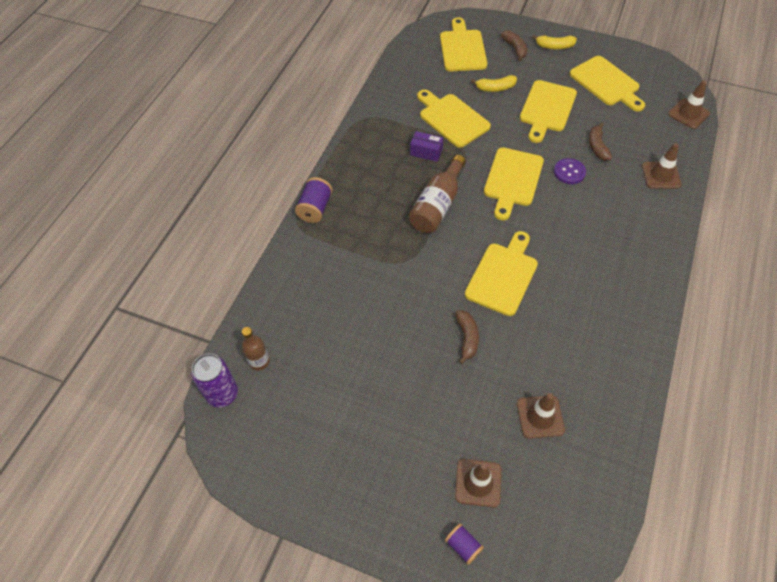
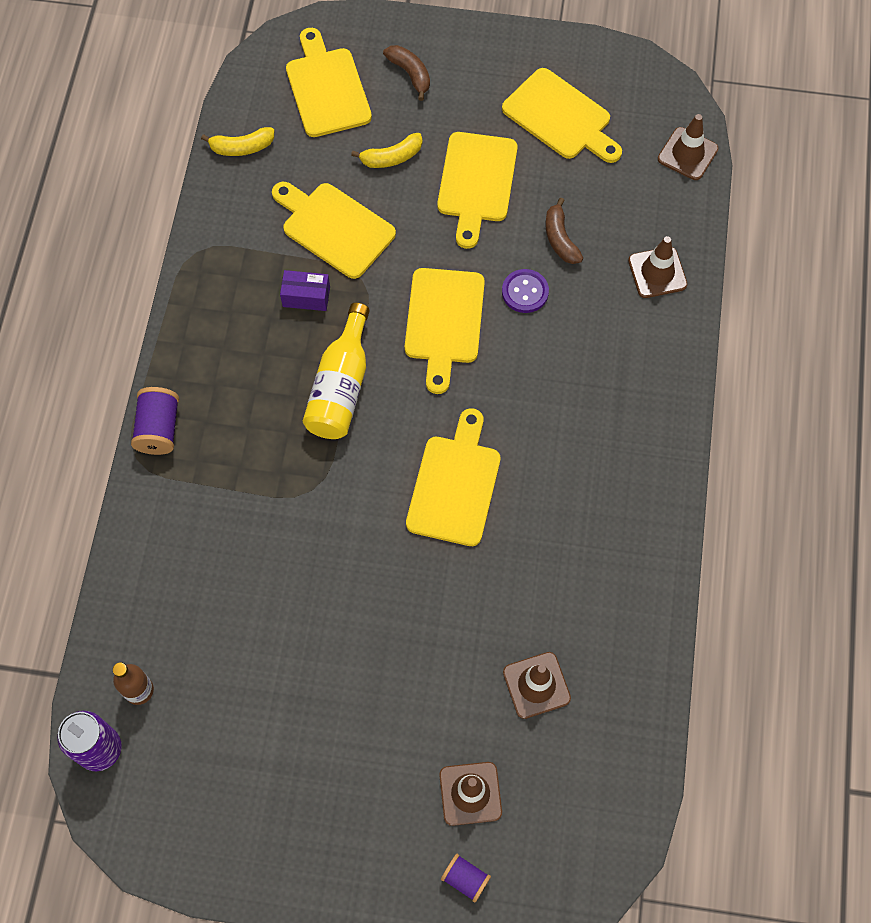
camera: 15 degrees left, 10 degrees up
(437, 205) = (340, 387): brown bottle -> yellow bottle
(467, 338) = (421, 592): brown banana -> none
(554, 46) = (472, 59): yellow banana -> yellow banana (242, 147)

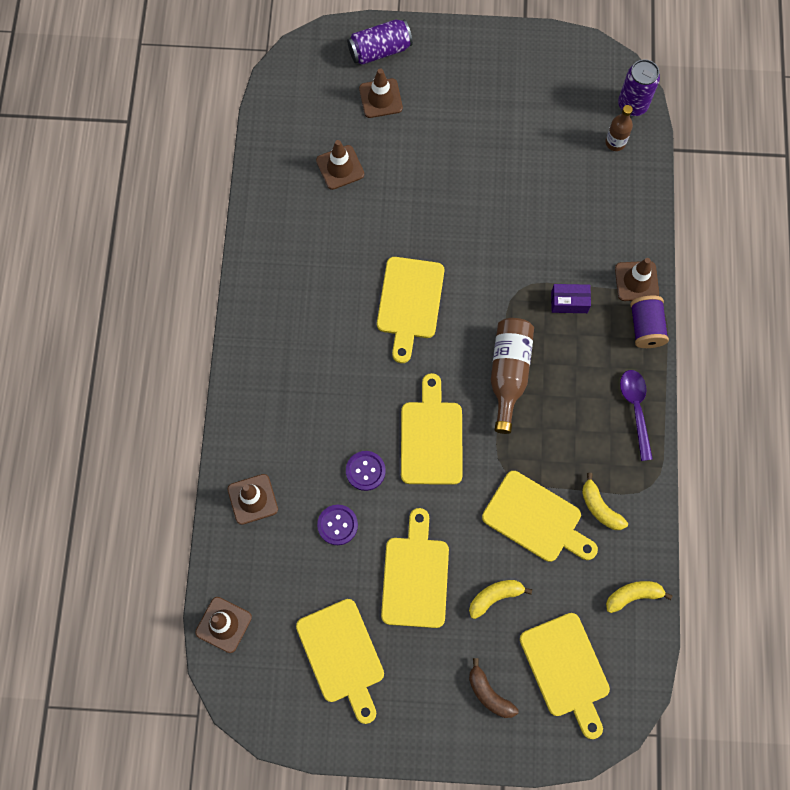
camera: 175 degrees right, 5 degrees up
(156, 488) = (636, 281): none -> brown traffic cone
(194, 334) = (635, 409): none -> purple spoon
(260, 233) = (600, 508): none -> yellow banana
(306, 297) = (549, 451): purple box -> purple box (569, 302)
(340, 387) = (509, 373): yellow bottle -> brown bottle
(465, 879) = (380, 50): purple spool -> purple can
(560, 117) = (342, 655): yellow cutting board -> yellow cutting board turned 150 degrees counterclockwise
(560, 239) = (337, 525): brown banana -> purple button

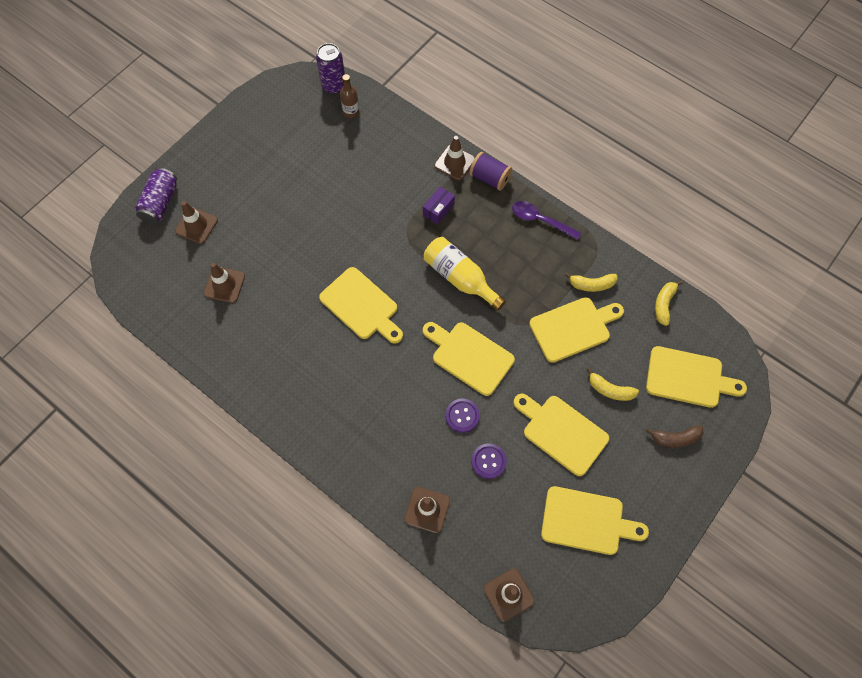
camera: 55 degrees left, 5 degrees down
(495, 597) = (610, 390): yellow banana -> yellow banana turned 75 degrees counterclockwise
(509, 373) = (460, 278): brown bottle -> yellow bottle

